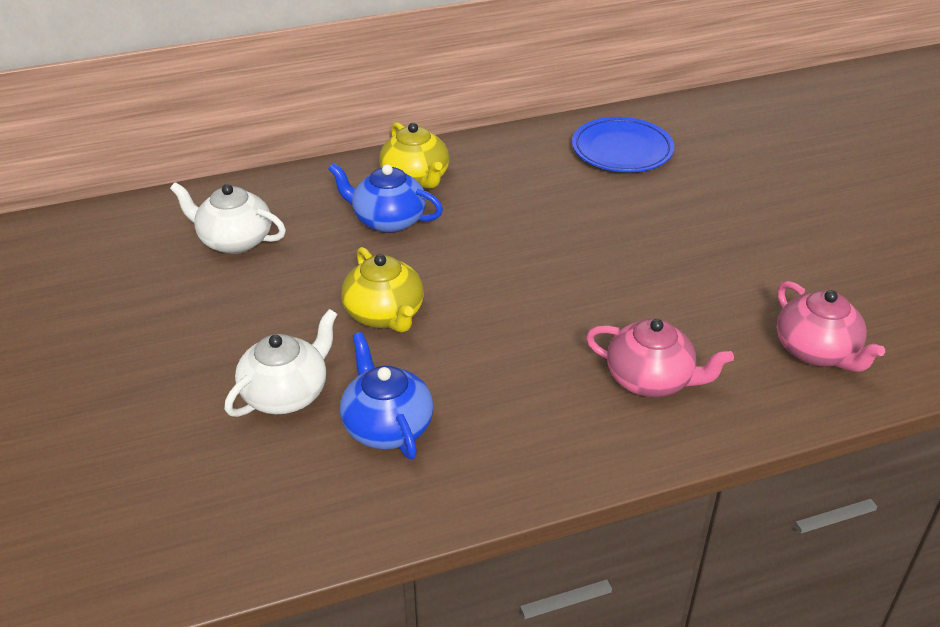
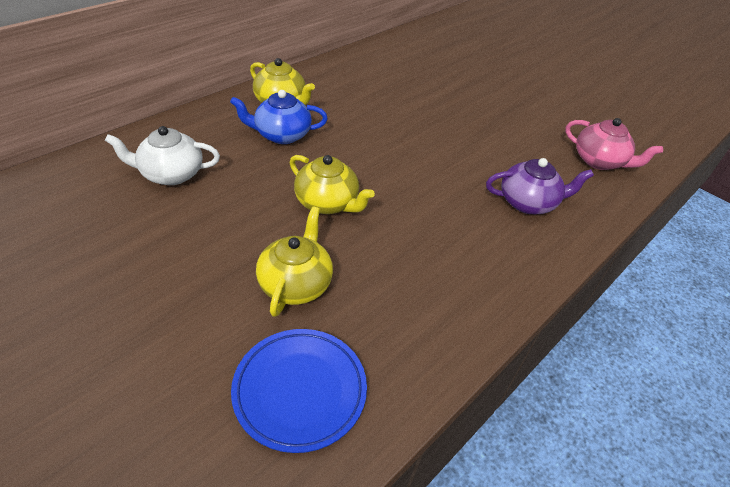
camera: 30 degrees left, 5 degrees up
(286, 393) = (296, 283): white teapot -> yellow teapot
(387, 426) = (388, 285): blue teapot -> none
(622, 150) = (401, 63): blue plate -> blue plate (300, 391)
(651, 380) = (528, 203): pink teapot -> purple teapot

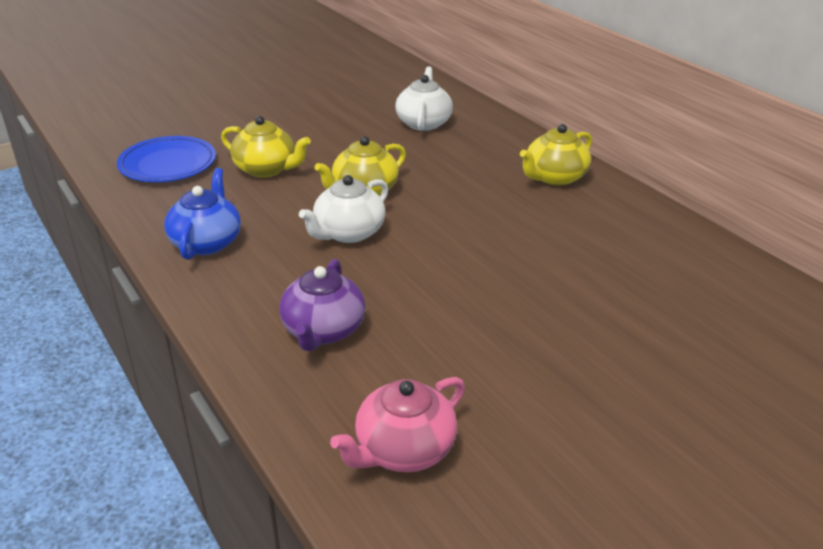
camera: 105 degrees right, 10 degrees down
(281, 135) = (485, 174): blue teapot -> blue teapot (207, 242)
(402, 205) = (348, 233): none -> white teapot

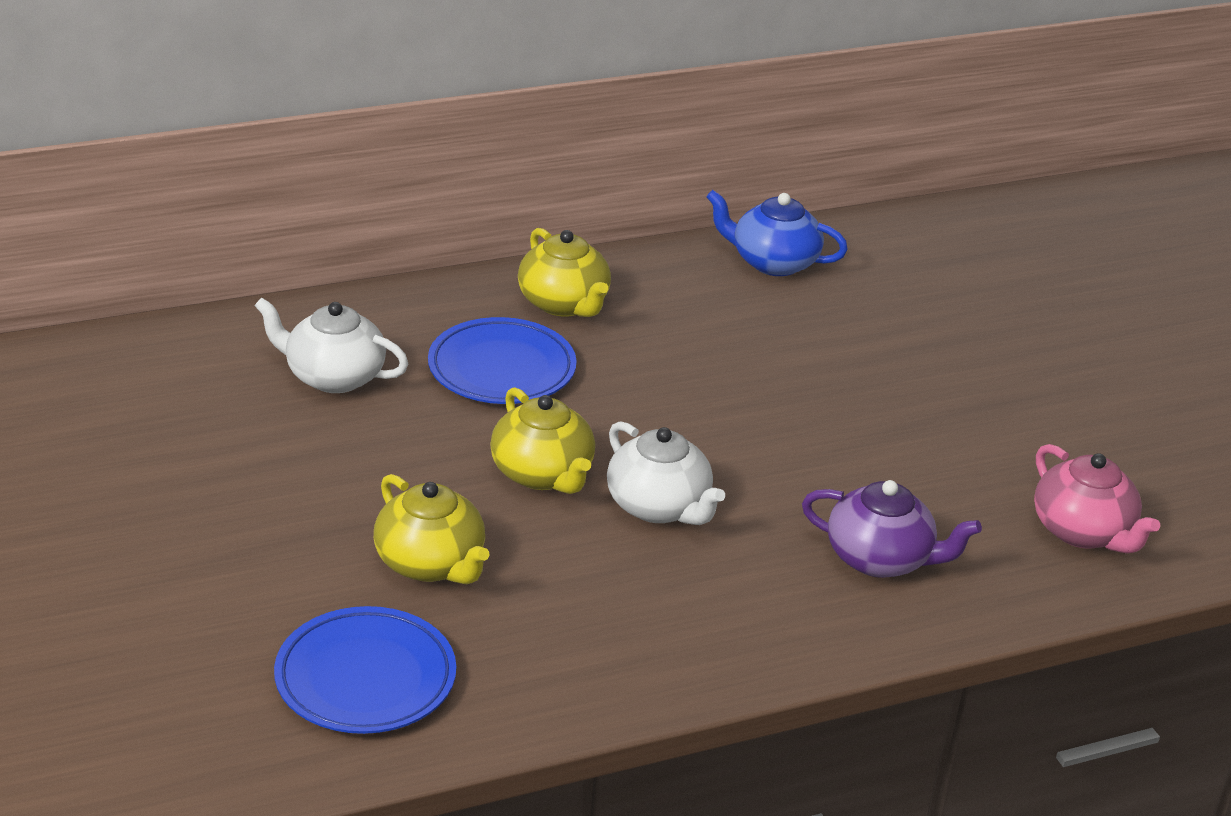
camera: 80 degrees left, 0 degrees up
(207, 242) = (647, 645): blue teapot -> blue teapot (772, 262)
(266, 169) = (431, 563): yellow teapot -> yellow teapot turned 105 degrees clockwise
(464, 166) = (501, 369): none -> blue plate

